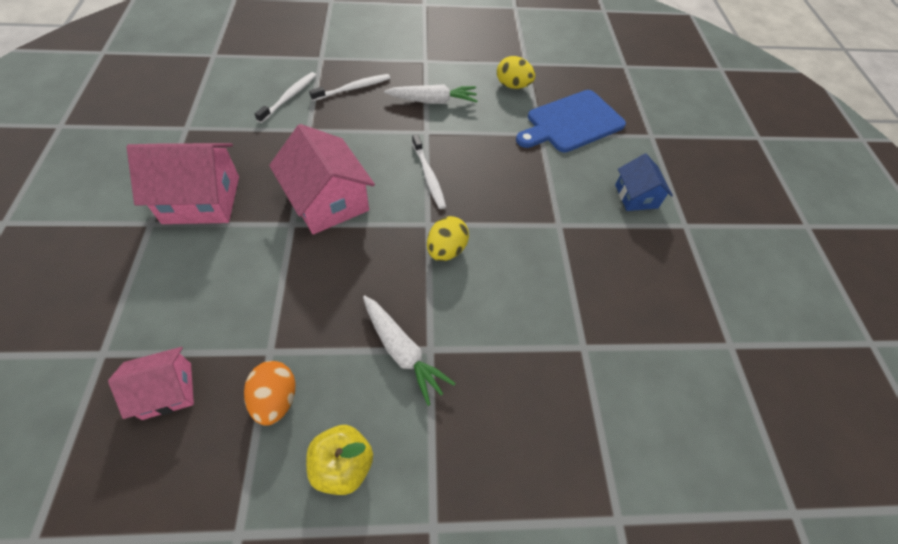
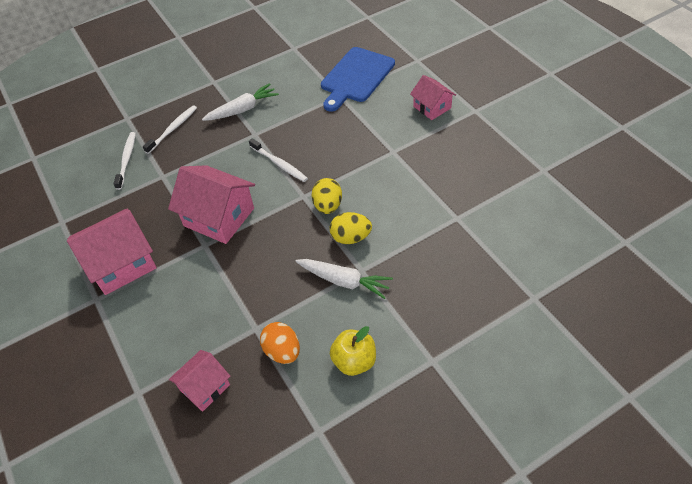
camera: 20 degrees left, 5 degrees down
(513, 86) = (295, 70): yellow egg -> yellow egg (351, 237)
(636, 196) = (432, 107): blue house -> pink house

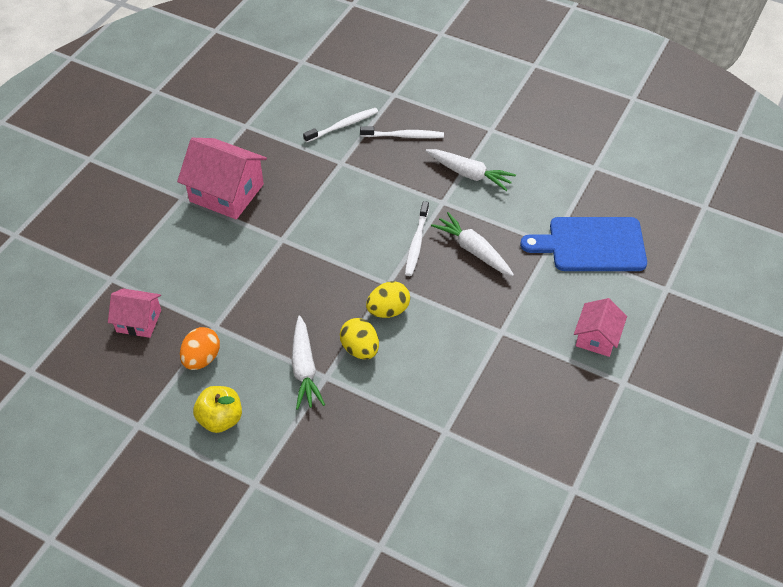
camera: 55 degrees right, 0 degrees up
(219, 217) = (320, 232): pink house -> none
(312, 136) = (473, 250): none -> white carrot

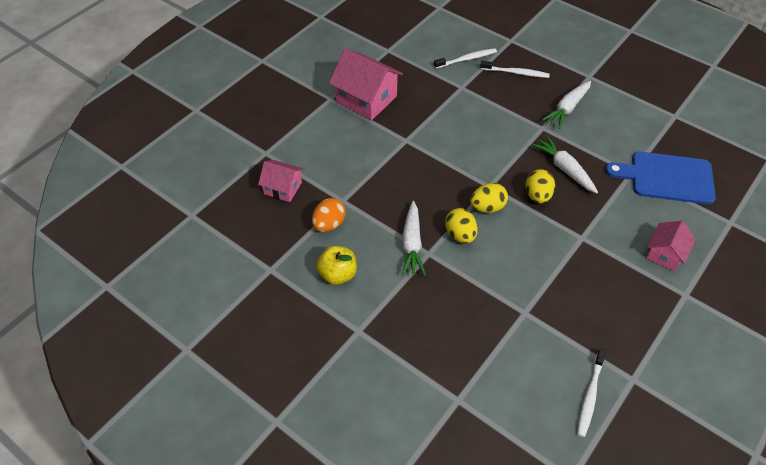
camera: 10 degrees right, 0 degrees up
(416, 243) = (517, 157): white toothbrush -> white toothbrush (590, 396)
(445, 288) = (537, 196): none -> yellow egg
(469, 174) = (567, 109): white carrot -> white carrot turned 90 degrees clockwise

